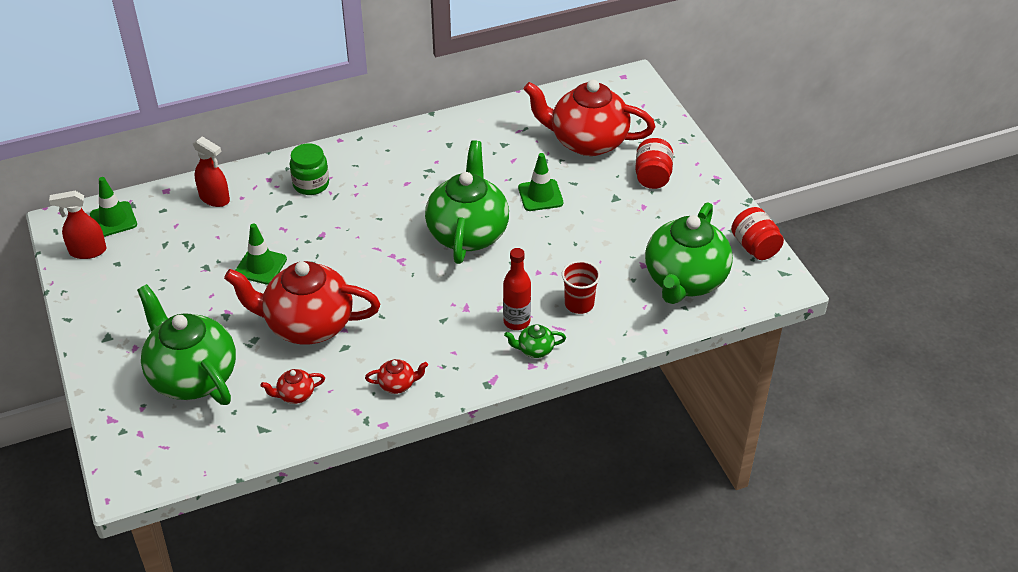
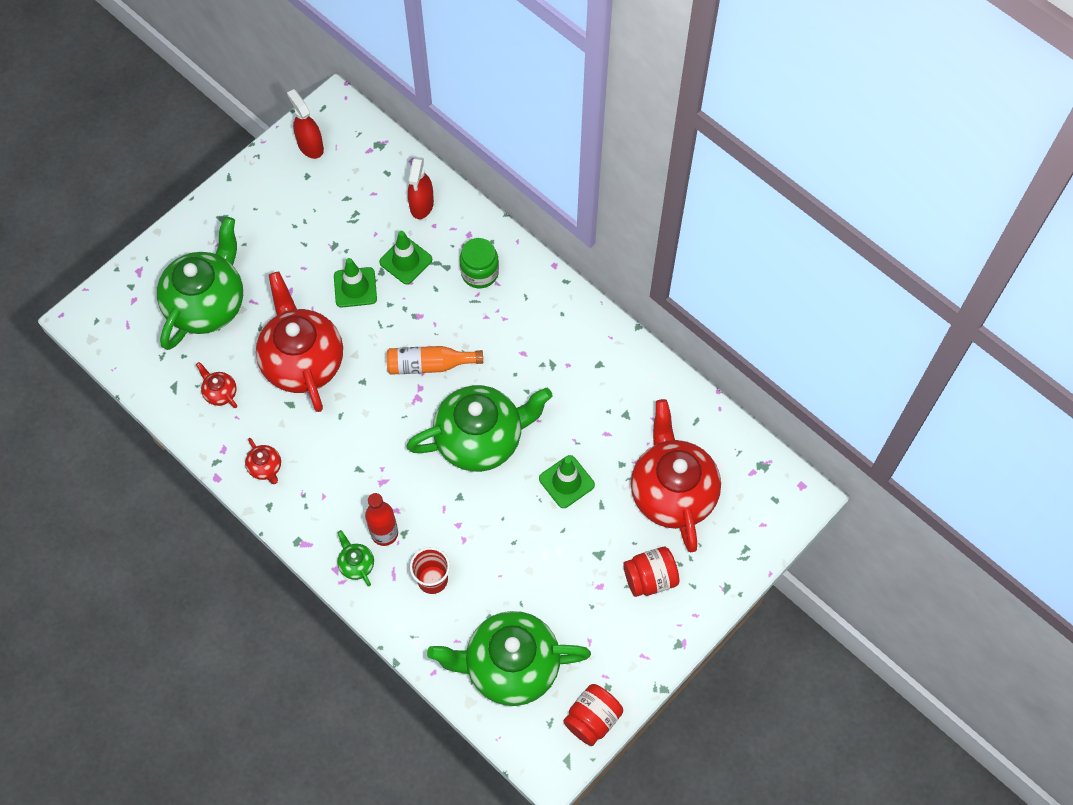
camera: 65 degrees right, 20 degrees up
(113, 219) = (357, 142): green traffic cone -> green traffic cone (406, 261)
(375, 242) = (429, 365): none -> orange bottle

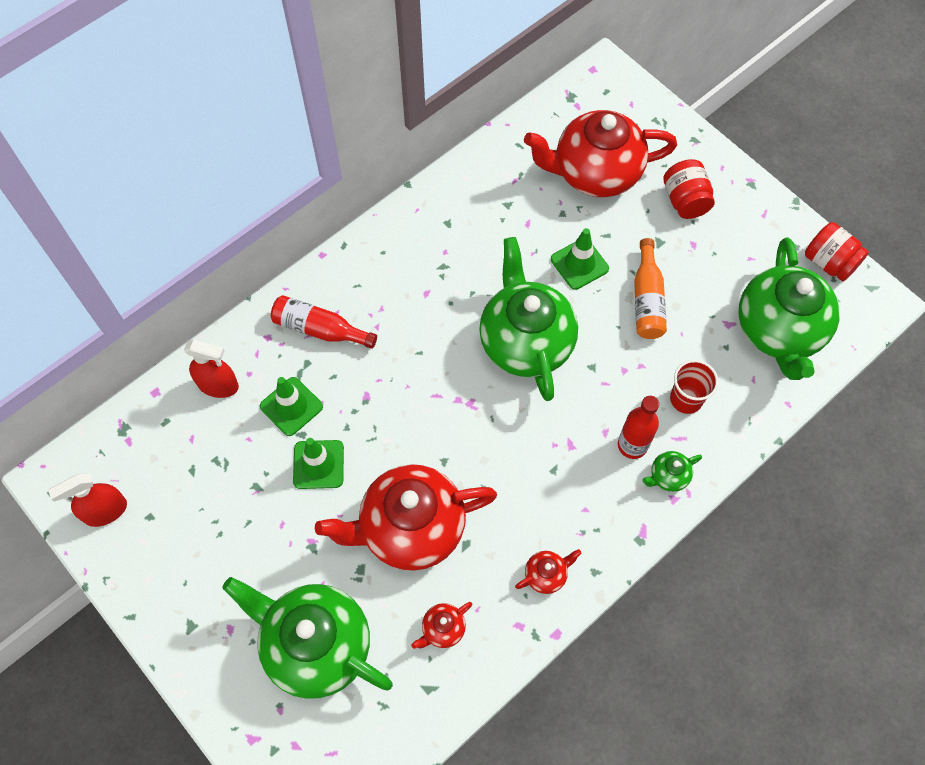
camera: 85 degrees left, 0 degrees up
(429, 365) = (430, 388): orange bottle -> orange bottle (647, 299)
(479, 273) = (320, 329): green jar -> red bottle

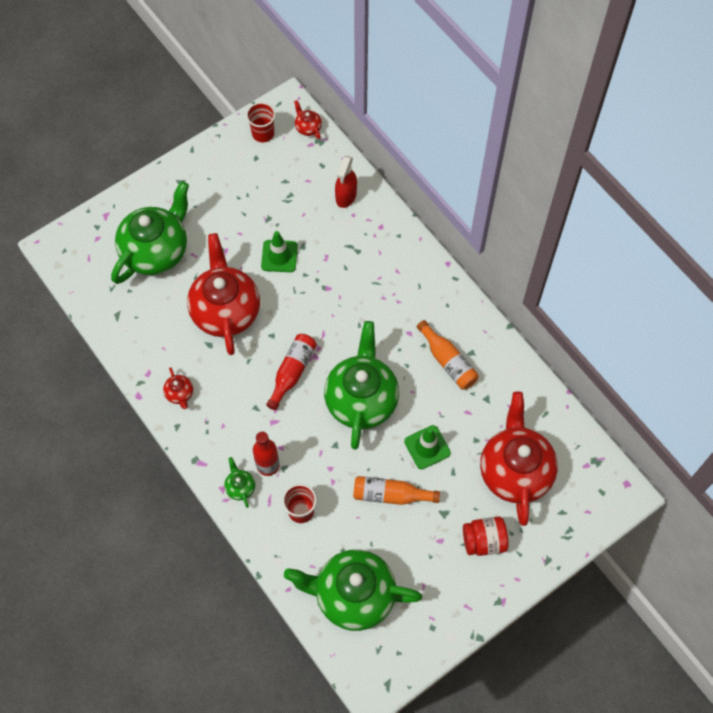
camera: 95 degrees right, 0 degrees up
(105, 511) = (263, 133): red spray bottle -> red cup
(291, 406) = (325, 240): green traffic cone -> none
(320, 329) = (384, 260): red bottle -> red bottle (292, 372)
(442, 629) = (153, 326): red teapot -> red teapot (308, 128)
(462, 247) = (448, 361): none -> orange bottle
(525, 341) = (361, 399): green teapot -> green teapot turned 75 degrees counterclockwise
(829, 262) = (415, 652): red jar -> none

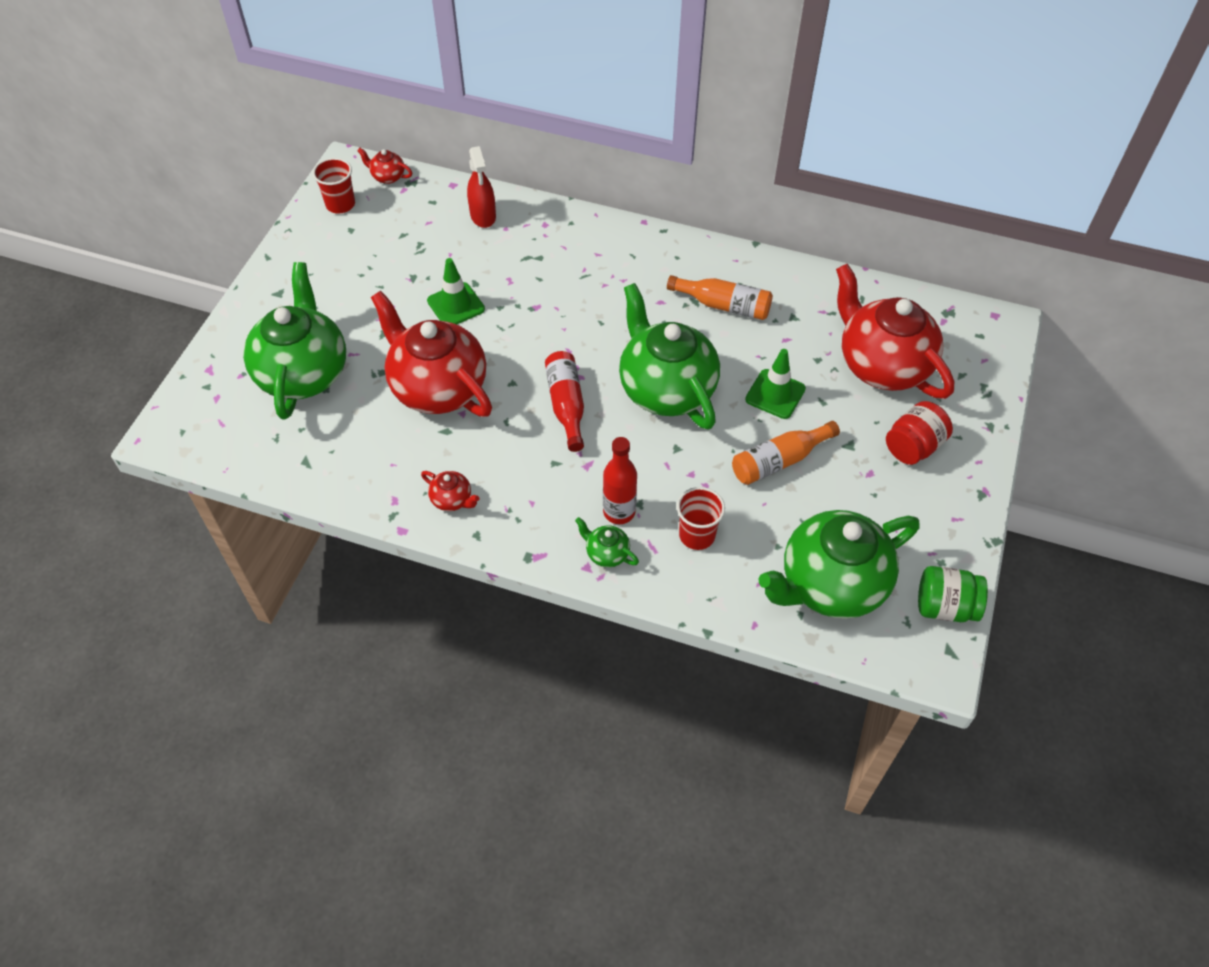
camera: 35 degrees left, 10 degrees down
(409, 656) = (944, 606): none -> green jar

